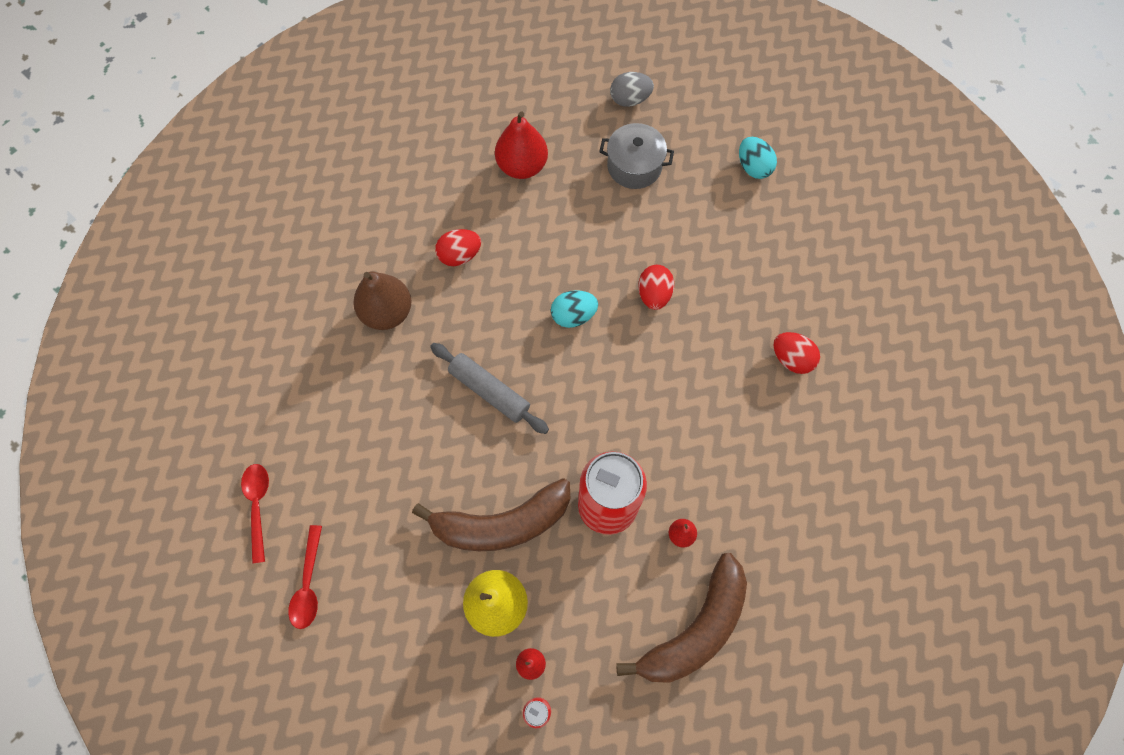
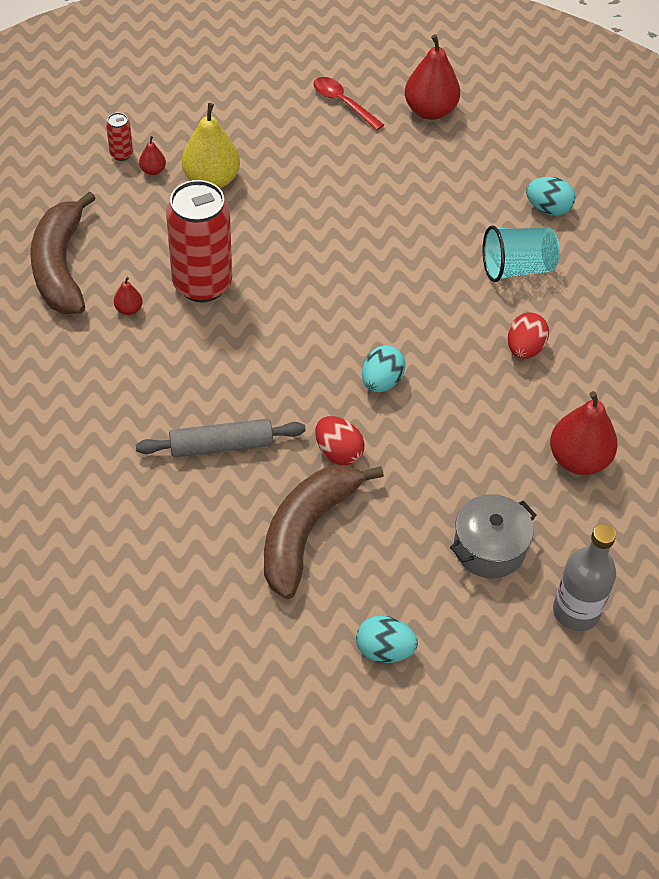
camera: 130 degrees right, 15 degrees down
(258, 506) = (430, 110): red spoon -> red pear
(303, 336) = (548, 208): none -> turquoise egg
(387, 312) = (517, 268): brown pear -> turquoise cup
(489, 391) = (375, 282): grey rolling pin -> grey rolling pin (221, 445)
(501, 523) = (264, 219): brown banana -> brown banana (307, 531)
(630, 99) = (576, 611): grey egg -> grey bottle
(791, 359) = (167, 500): red egg -> none

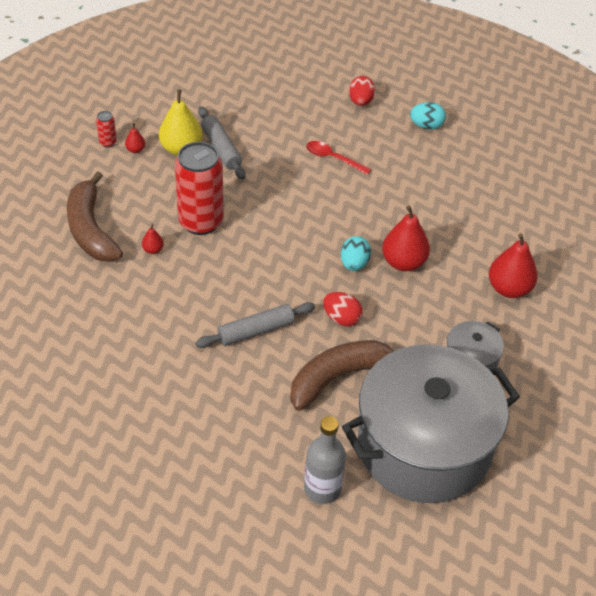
camera: 15 degrees left, 5 degrees down
(263, 189) = (221, 148): none -> grey rolling pin
(307, 531) = (339, 377): brown banana -> brown banana turned 45 degrees clockwise
(343, 103) = (257, 80): red spoon -> red spoon (333, 158)
(384, 650) = (424, 446): turquoise egg -> grey pot
(430, 110) = (320, 74): red pear -> red pear (403, 262)
(517, 268) = (420, 169): turquoise cup -> none
(524, 348) = (445, 222): red egg -> red egg (360, 101)
(576, 611) = (545, 390): grey bottle -> grey bottle (322, 488)

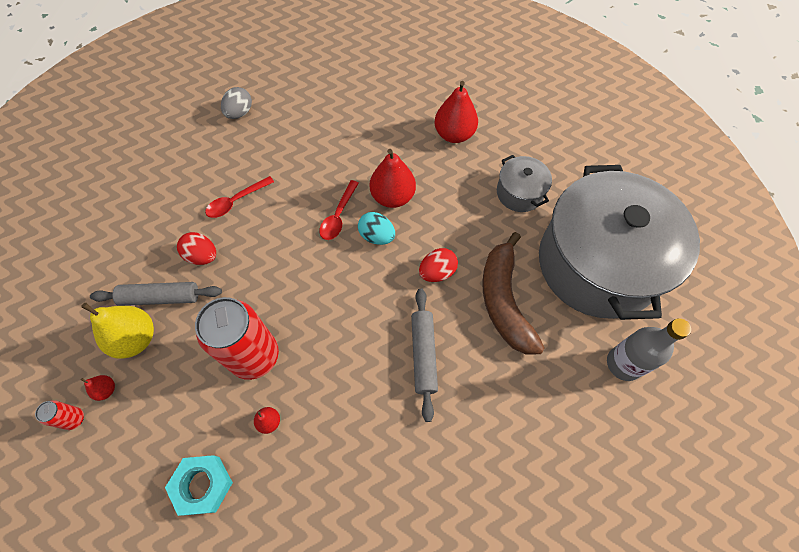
camera: 65 degrees left, 15 degrees up
(91, 229) = (202, 485): brown banana -> turquoise nut
(359, 230) = (338, 216): none -> red spoon
(360, 101) = (176, 149): red egg -> red egg (202, 256)
(426, 126) = (239, 113): turquoise egg -> grey egg

